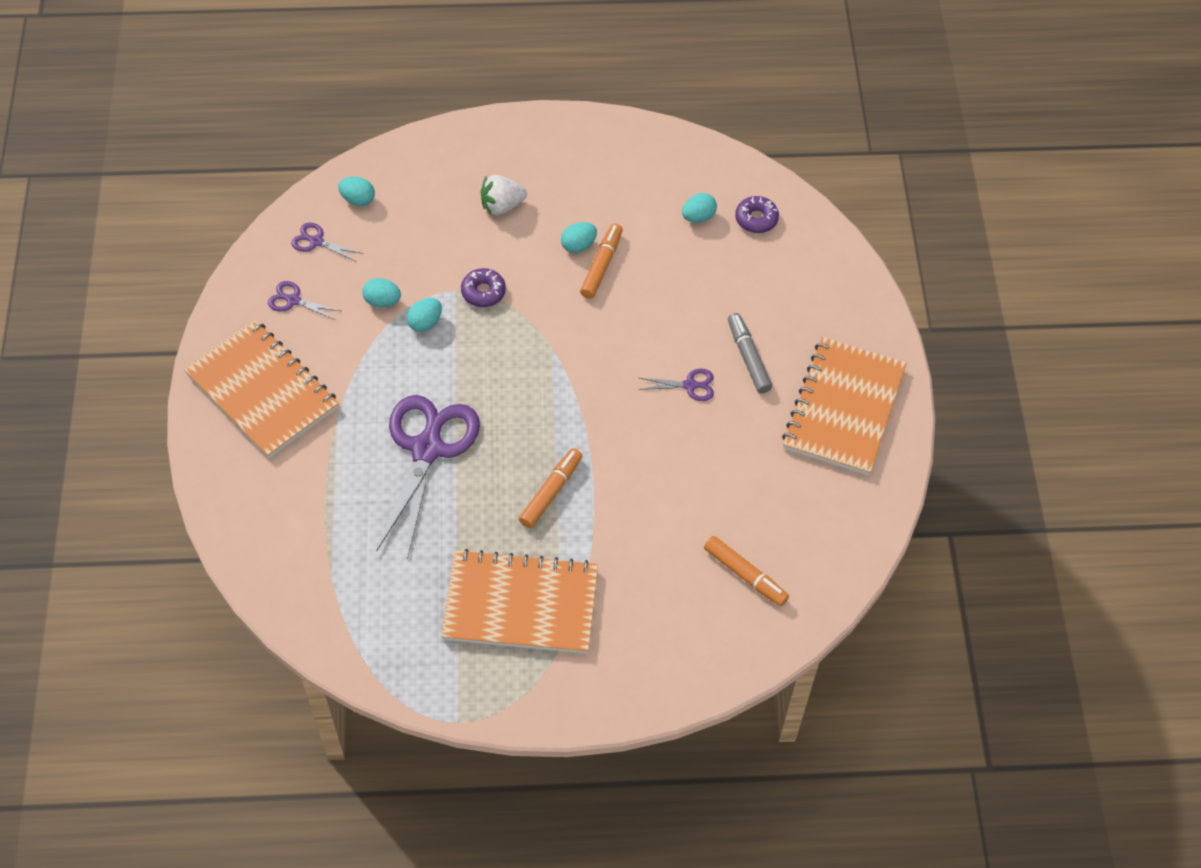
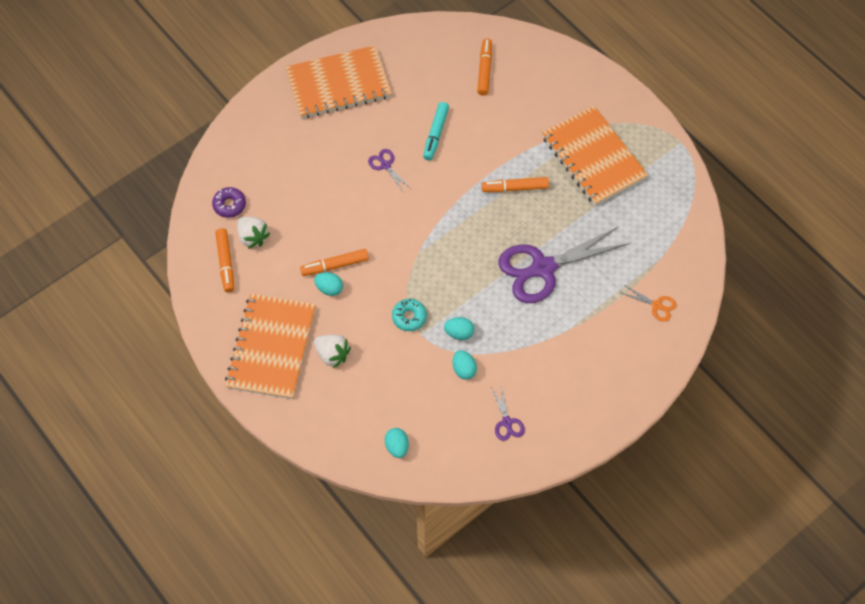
camera: 125 degrees left, 5 degrees up
(262, 391) = (584, 386): orange notebook -> orange notebook (271, 347)
(281, 526) = (657, 305): none -> orange scissors
(316, 241) = (451, 445): purple scissors -> none
(483, 292) = (409, 317): purple donut -> turquoise donut
(686, 179) = (225, 263): none -> orange marker
(692, 461) = (435, 134): none -> turquoise marker
(698, 217) = (253, 237): turquoise egg -> white strawberry
(748, 357) = (341, 148): grey marker -> none

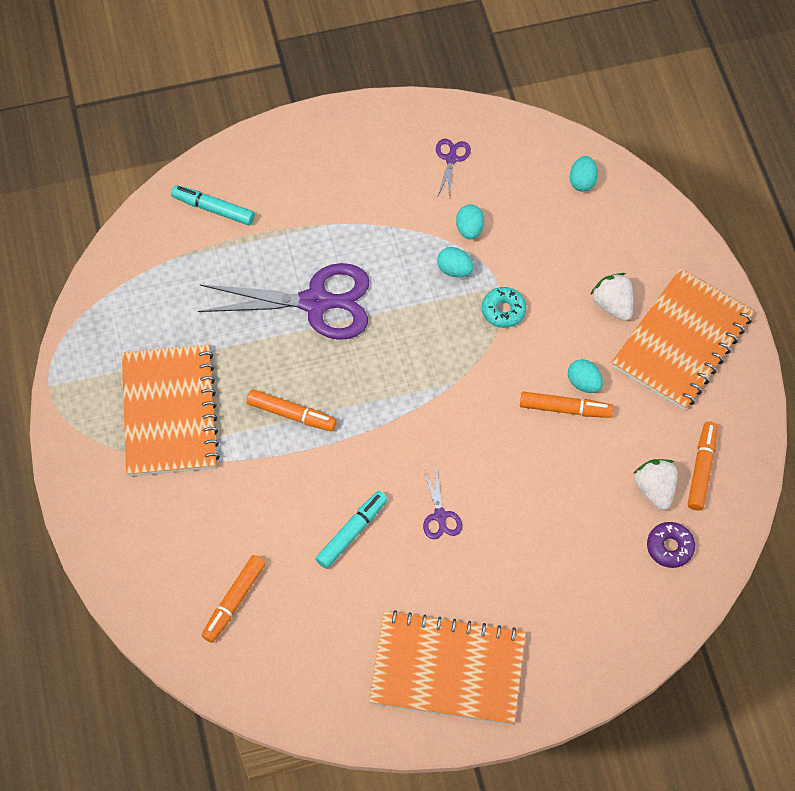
camera: 155 degrees left, 0 degrees up
(657, 305) = (213, 209): orange scissors -> turquoise marker

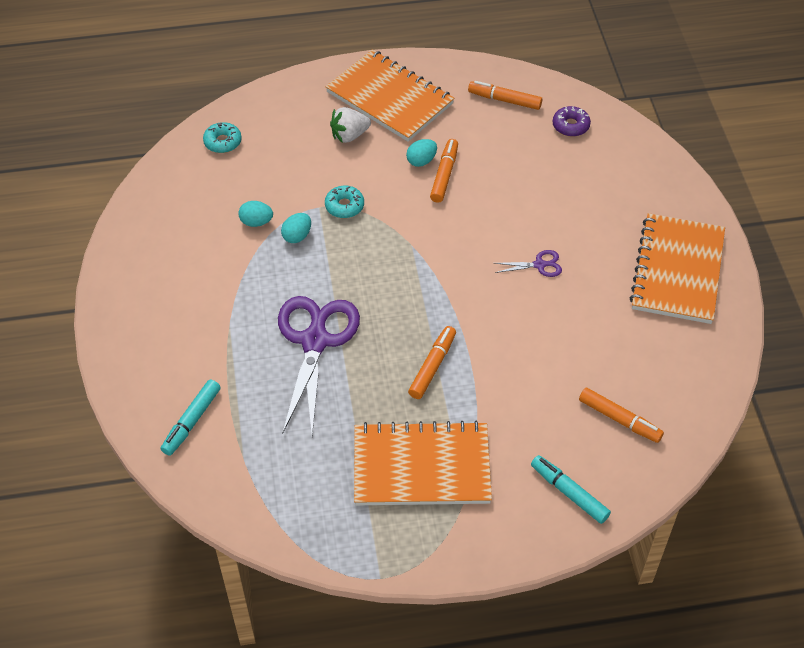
camera: 85 degrees left, 10 degrees down
(352, 532) = (553, 327): turquoise marker -> turquoise marker (569, 493)
(451, 158) = (176, 229): purple scissors -> none
(582, 181) = (223, 142): turquoise egg -> turquoise donut
(654, 489) = (520, 129): white strawberry -> none

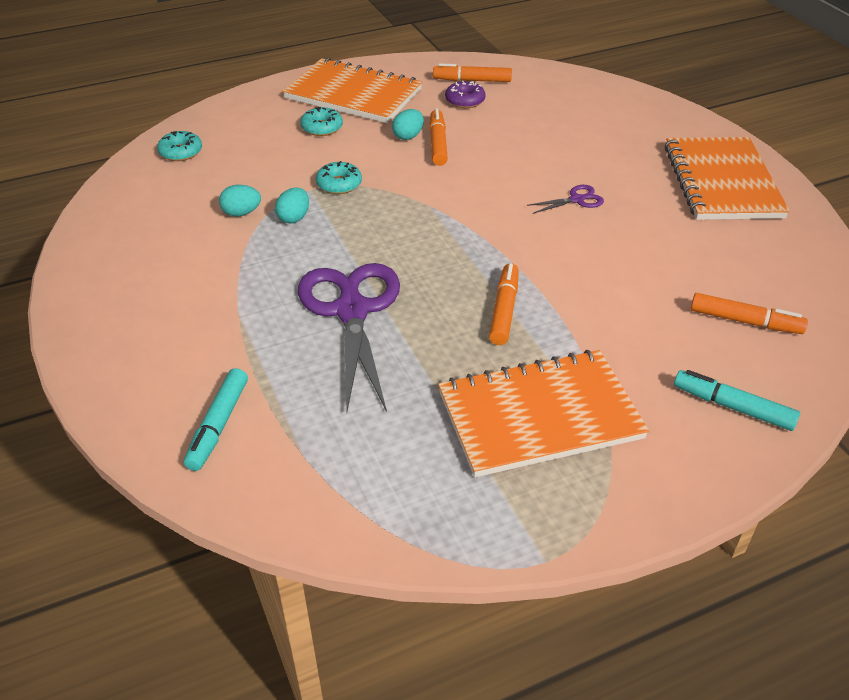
camera: 15 degrees left, 10 degrees down
(349, 135) = (322, 128): white strawberry -> turquoise donut
(570, 126) = (548, 90): purple donut -> purple donut (465, 101)

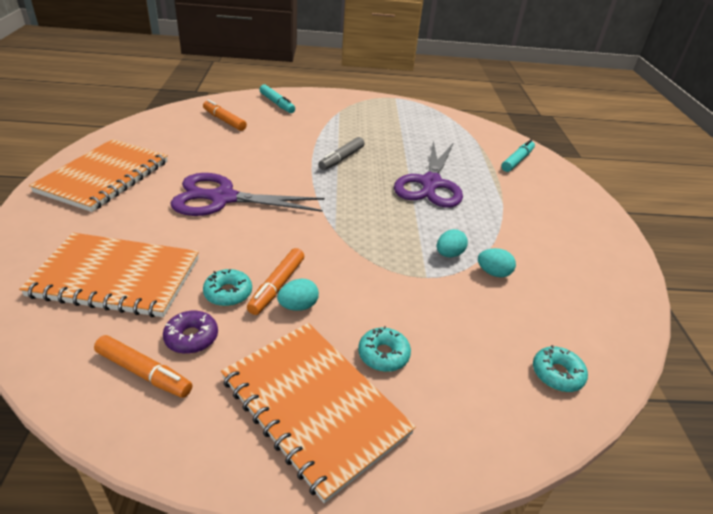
camera: 160 degrees left, 5 degrees down
(339, 184) = (398, 273): turquoise donut -> turquoise donut (228, 293)
(504, 310) = (341, 159): orange marker -> grey marker
(539, 416) = (362, 123): orange notebook -> orange notebook (116, 277)
(577, 199) = (222, 198): purple scissors -> purple scissors, size x2.34

